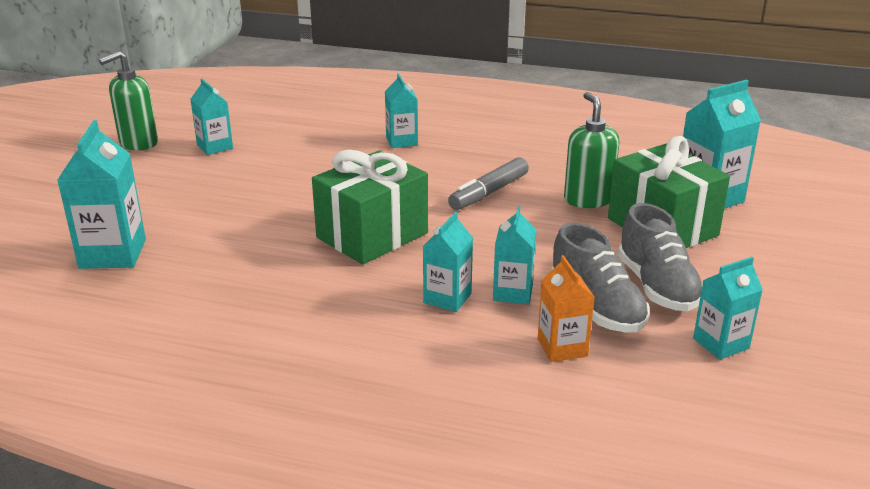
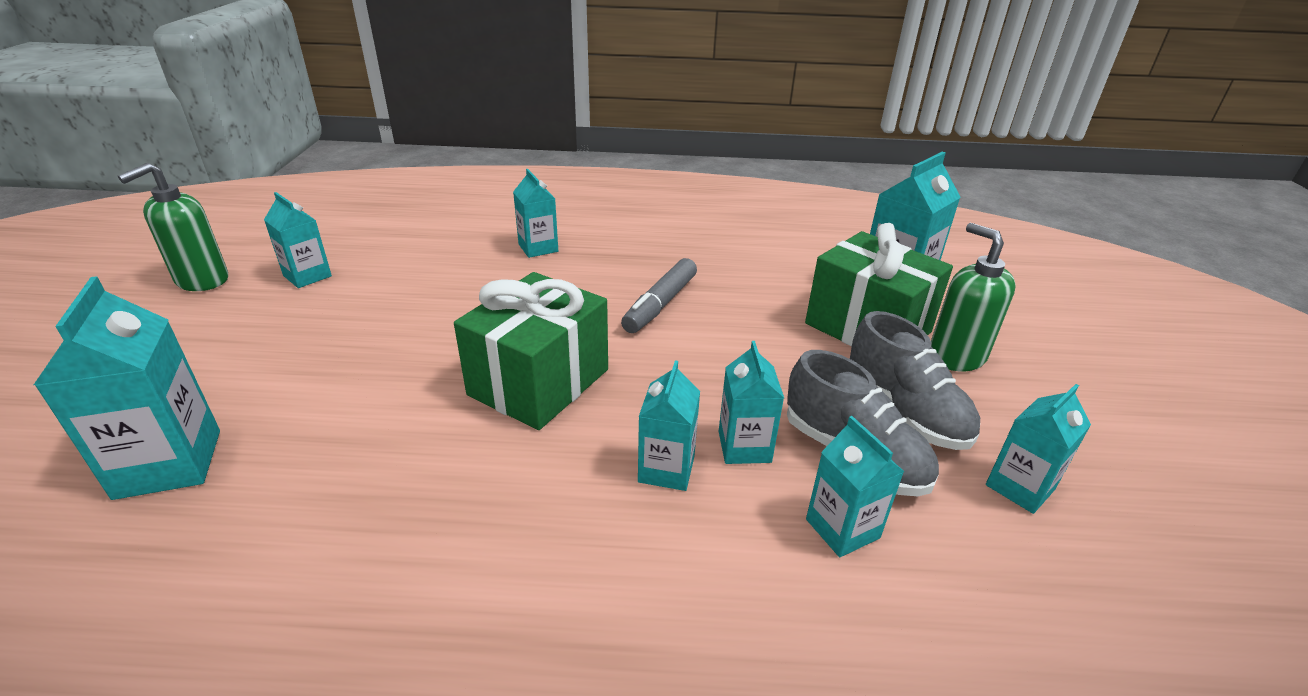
camera: 15 degrees left, 5 degrees up
(562, 347) = (842, 528): orange carton -> turquoise carton
(588, 199) = (772, 301): green soap dispenser -> green soap dispenser (956, 356)

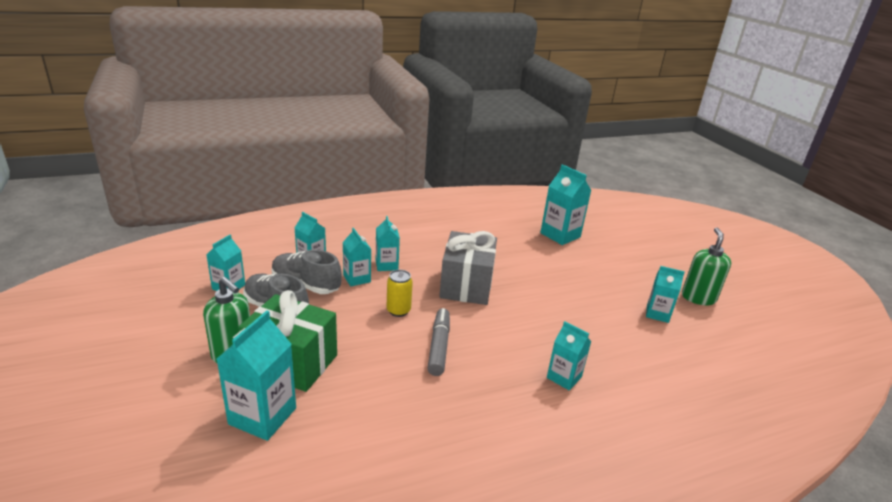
camera: 155 degrees right, 5 degrees down
(539, 382) = (466, 285): green gift -> grey gift
(691, 364) = (398, 311): none -> yellow can

